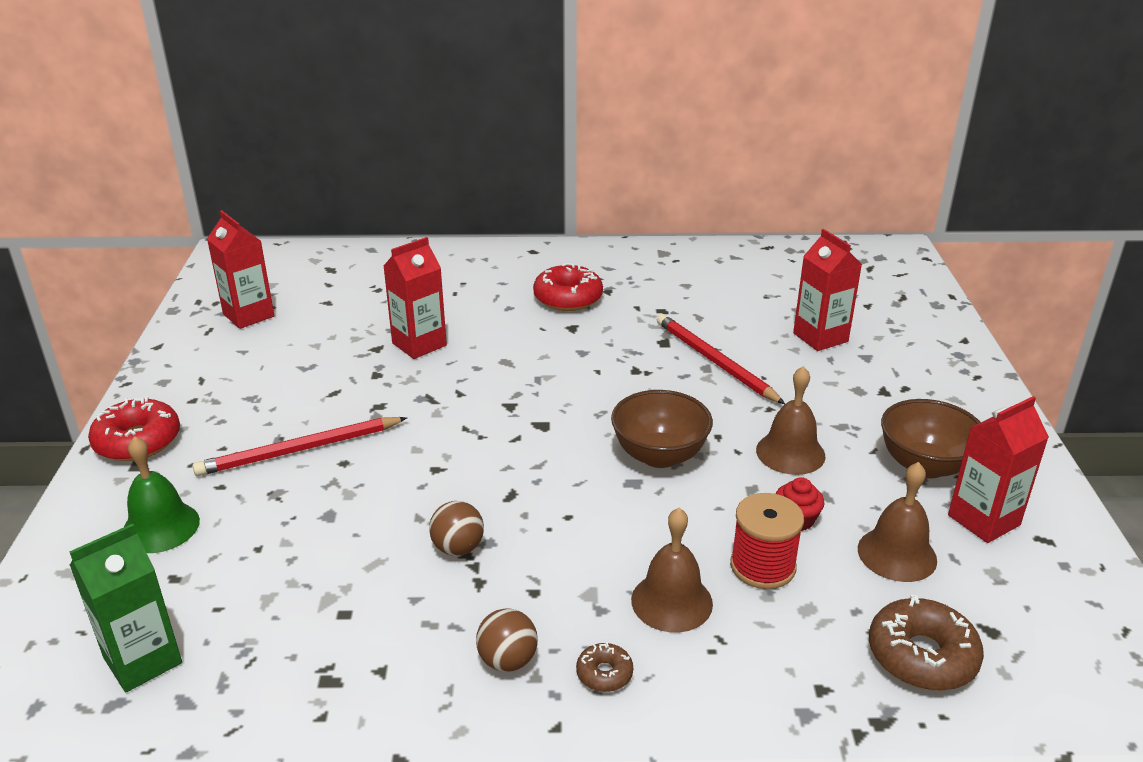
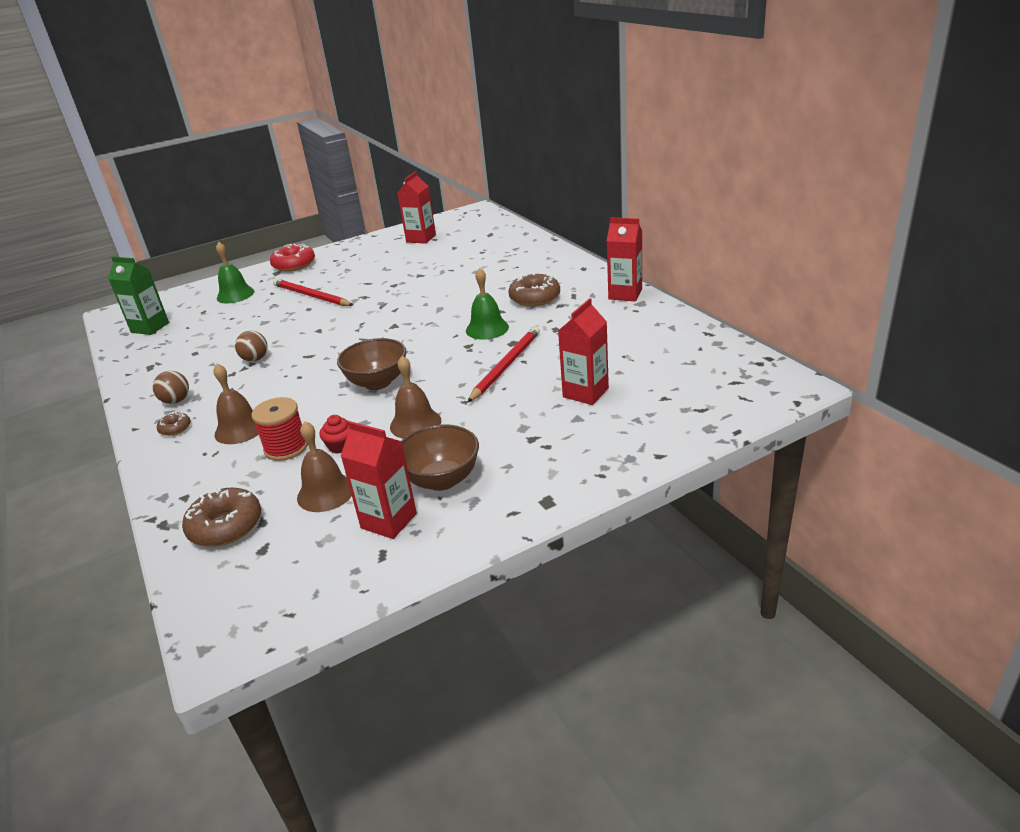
camera: 65 degrees right, 0 degrees up
(419, 344) = (434, 282): red carton -> red carton (625, 294)
(568, 298) = (535, 298): red donut -> brown donut
(608, 347) = (487, 329): none -> green bell

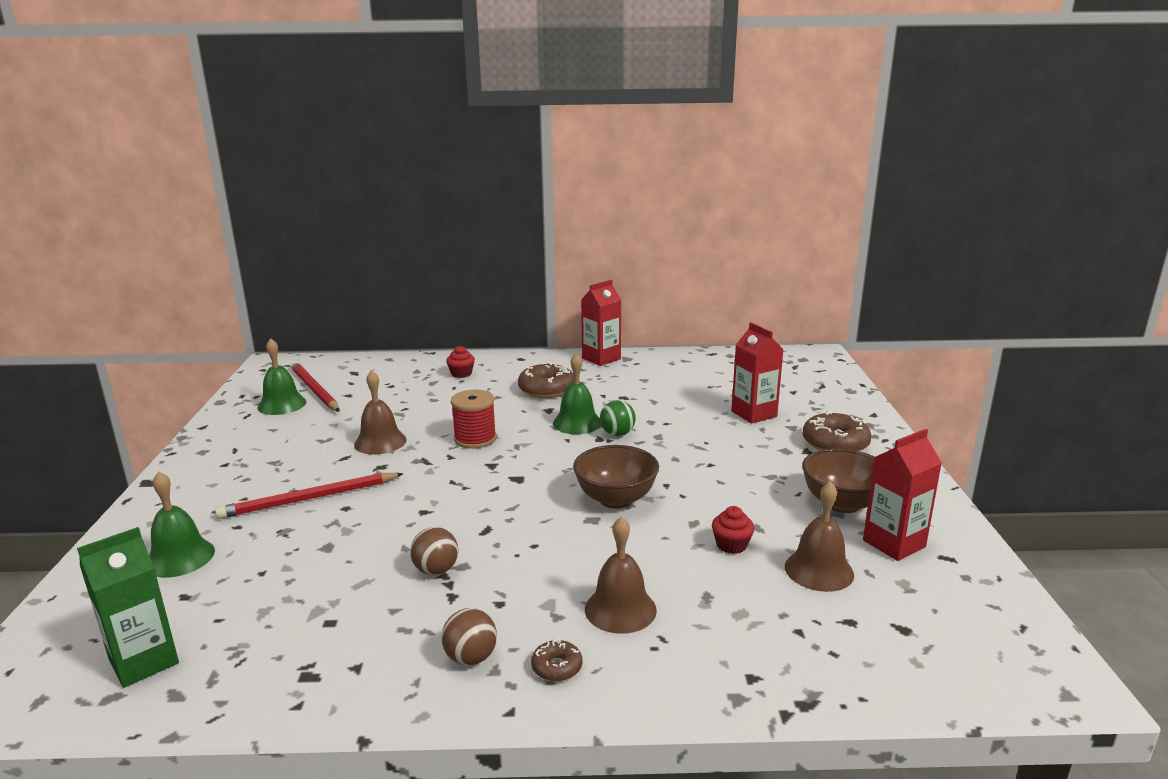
camera: 65 degrees left, 10 degrees down
(226, 526) = (842, 649): brown donut -> brown donut (835, 443)
(286, 448) = (701, 581): red spool -> red spool (475, 439)
(294, 265) = (173, 494): red donut -> none
(415, 423) = (727, 496): brown bell -> brown bell (380, 442)
(421, 238) = (282, 404): red carton -> green bell
(483, 349) = (617, 434): none -> green ball
(506, 366) = (666, 432): red pencil -> red pencil (314, 390)
(528, 262) = (461, 374): none -> red cupcake

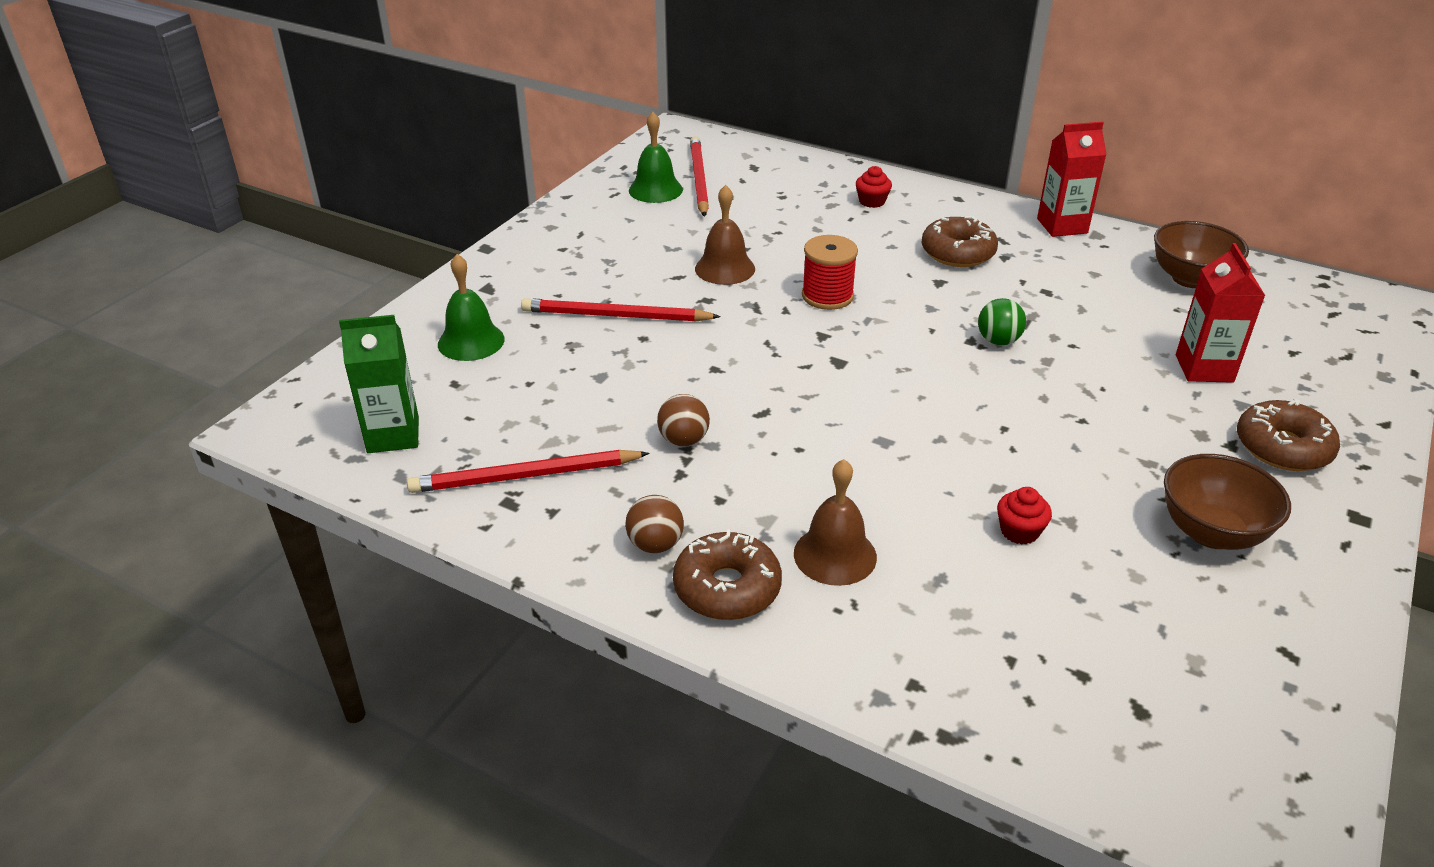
camera: 30 degrees right, 15 degrees up
(310, 647) = (526, 476): none -> red pencil
(557, 667) = (727, 588): brown donut -> brown donut, size x1.95
(577, 423) = (960, 310): green bell -> none
(615, 499) = (929, 426): brown bowl -> brown bowl (1190, 279)
(819, 570) = (1100, 602): brown bell -> none
(894, 543) = (1232, 608): red carton -> none

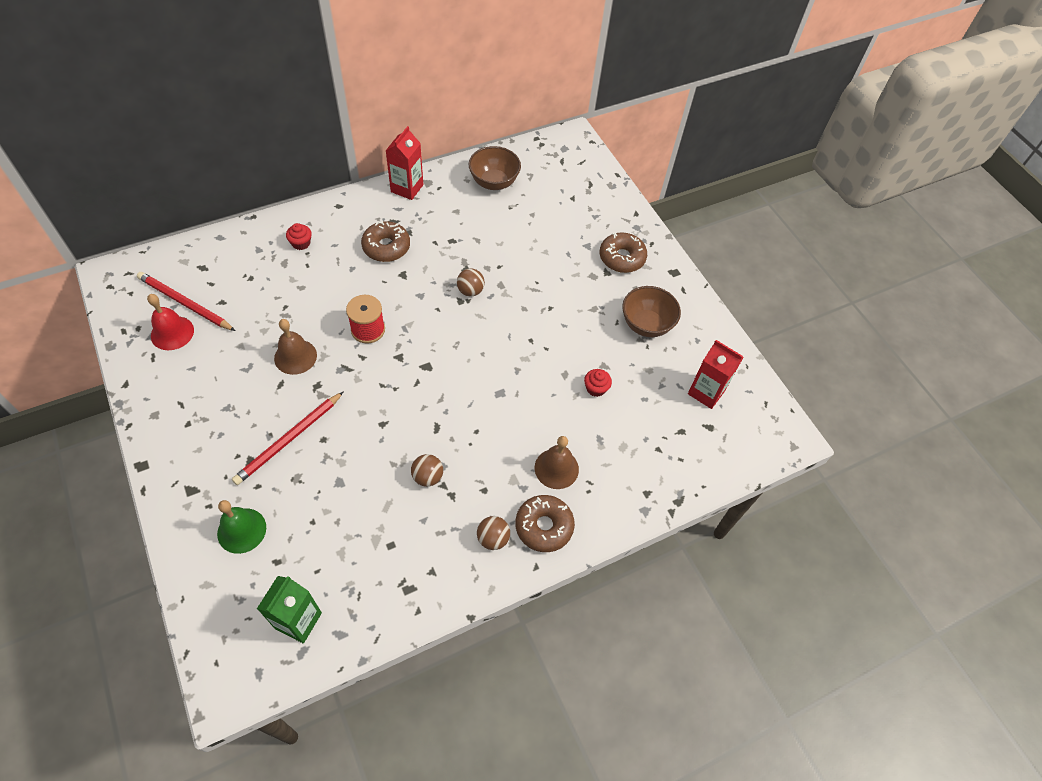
camera: 60 degrees left, 20 degrees up
(526, 476) = (394, 569): red pencil -> none
(655, 190) = (172, 333): green bell -> red bell
(998, 341) = (470, 291): green ball -> brown ball
(1204, 368) = (556, 236): red carton -> red carton (706, 392)

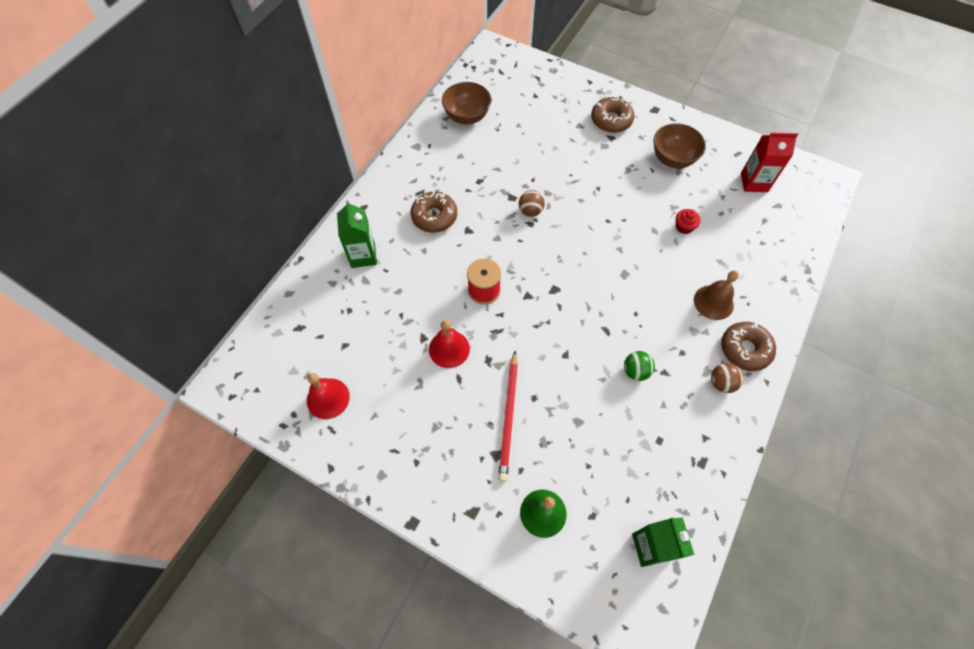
camera: 30 degrees left, 5 degrees up
(185, 303) = (314, 367): red pencil -> none
(295, 356) = (449, 349): brown bell -> red bell
(301, 243) = (363, 255): red cupcake -> green carton
(407, 188) = (405, 160): red carton -> none
(427, 477) = (635, 371): brown ball -> green ball

